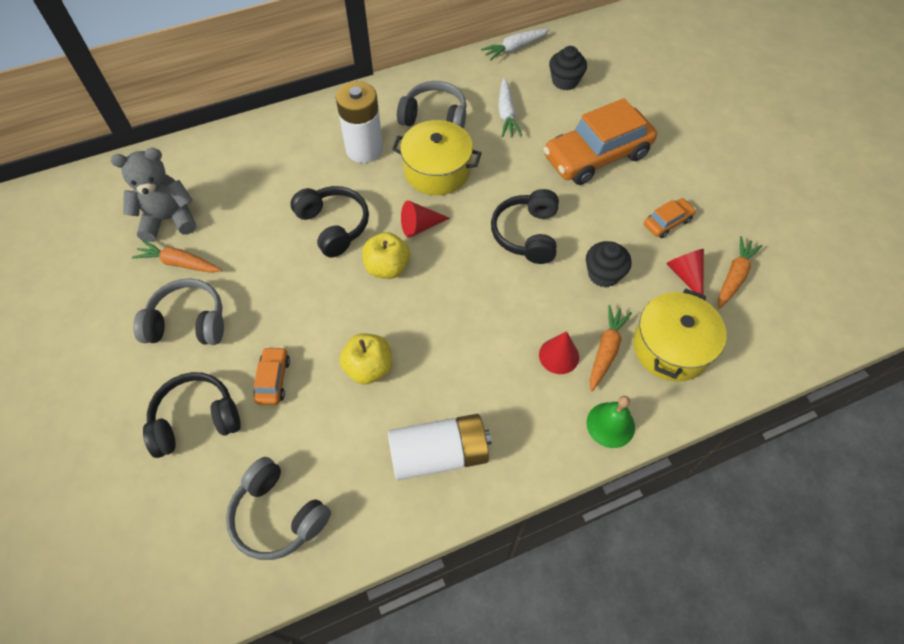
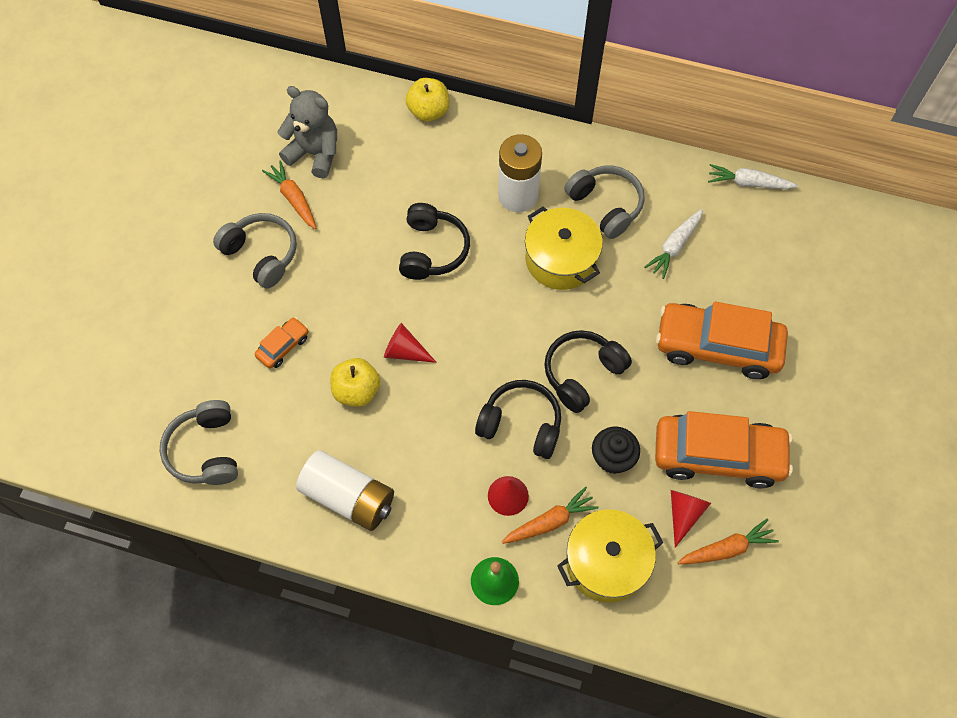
camera: 40 degrees right, 5 degrees up
(196, 420) = (209, 336): black headphones -> black headphones (521, 424)
(387, 267) = (442, 318): yellow apple -> yellow apple (428, 111)
(420, 226) = (500, 301): red cone -> red cone (405, 351)
(565, 81) = (763, 251): black cupcake -> none
(667, 222) = (718, 455): orange car -> orange car, size x2.21

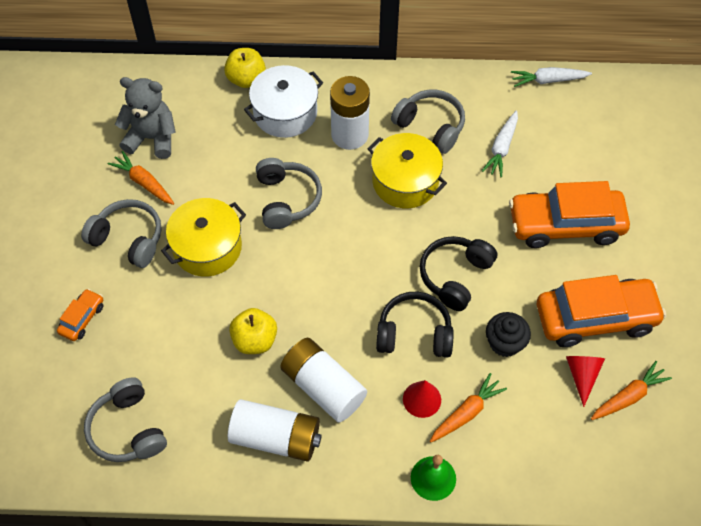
camera: 15 degrees left, 5 degrees down
(283, 346) = (173, 317): orange car -> orange car (82, 318)
(405, 351) = (289, 294): red cone -> none
(411, 457) = (323, 387): none -> white battery
(432, 250) = (286, 199): black headphones -> grey headphones
(458, 156) = (285, 113): none -> white pot
(606, 562) = (527, 435): yellow pot -> yellow pot (207, 247)

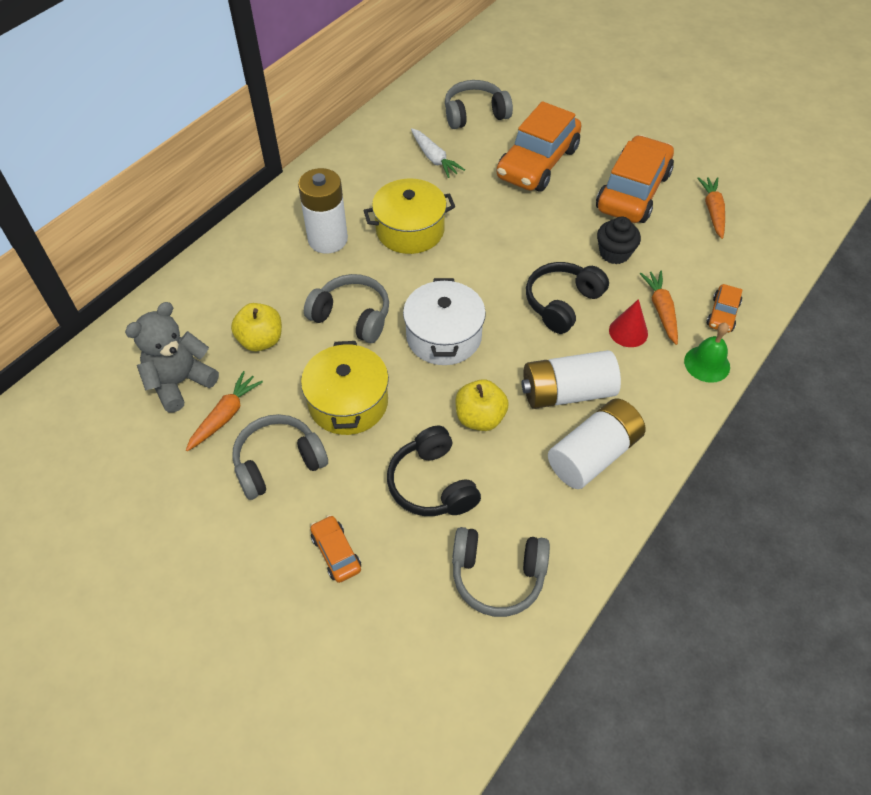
camera: 55 degrees left, 5 degrees down
(144, 182) = (225, 415): orange carrot -> orange carrot turned 135 degrees clockwise
(246, 79) = (192, 276): yellow apple -> yellow apple (261, 340)
(285, 113) = (259, 269): white pot -> white pot (444, 336)
(430, 126) = (372, 187): grey headphones -> grey headphones (475, 114)
(455, 276) = (529, 249): black headphones -> black headphones (432, 484)
(501, 464) = (722, 314): none -> orange car
(548, 80) = (398, 101): white carrot -> none
(582, 375) = (677, 226): red cone -> none

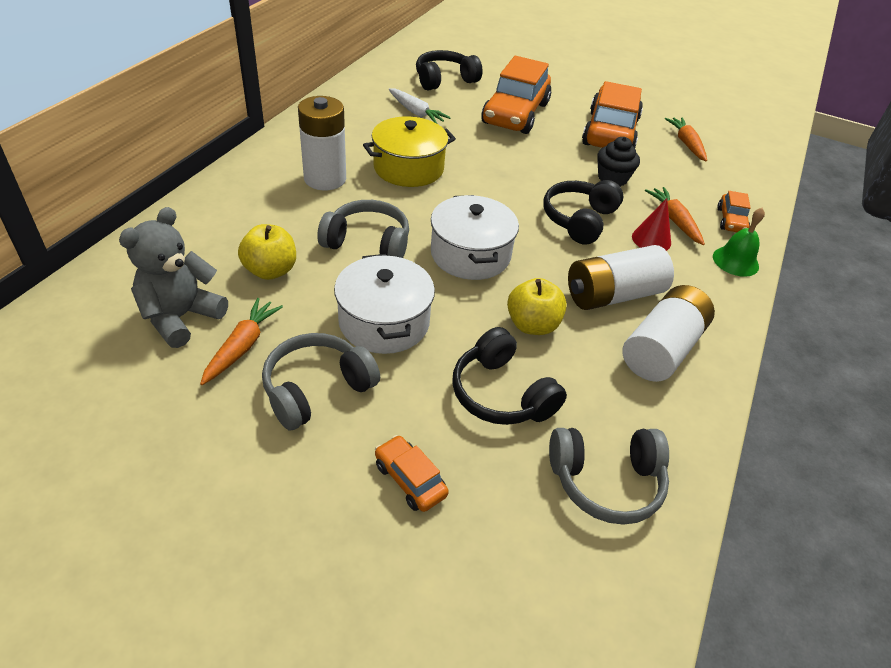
camera: 15 degrees left, 10 degrees down
(348, 402) = (384, 322): yellow pot -> white pot
(475, 114) = (444, 80): grey headphones -> black headphones

